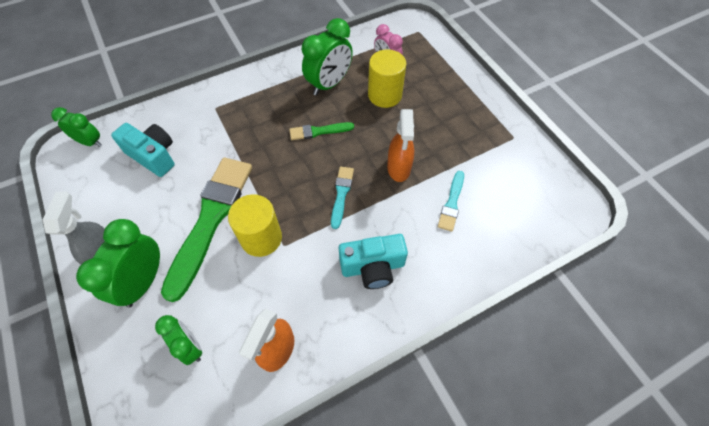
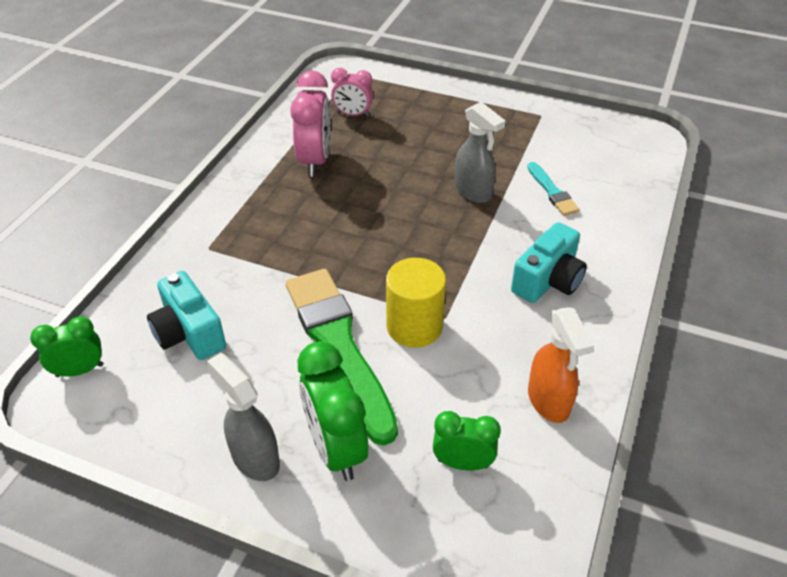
camera: 40 degrees left, 15 degrees down
(153, 156) = (189, 333): turquoise camera -> turquoise camera turned 120 degrees counterclockwise
(318, 131) = (356, 205): green brush -> none
(329, 84) = (315, 161): green clock -> pink clock
(341, 194) = (446, 243): turquoise brush -> none
(385, 95) = (385, 141): yellow cylinder -> none
(399, 168) = (473, 192): orange spray bottle -> grey spray bottle

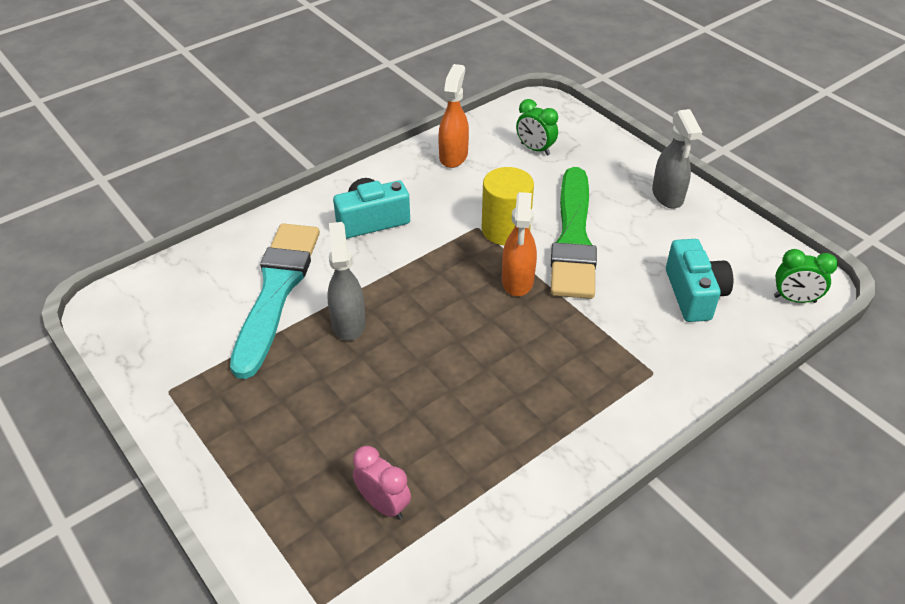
camera: 150 degrees left, 0 degrees up
(315, 161) = (482, 442): pink clock -> none
(336, 448) = (610, 182): green clock -> none
(365, 277) = (517, 281): none -> orange spray bottle
(552, 192) = (276, 291): turquoise brush -> turquoise brush, size x2.17

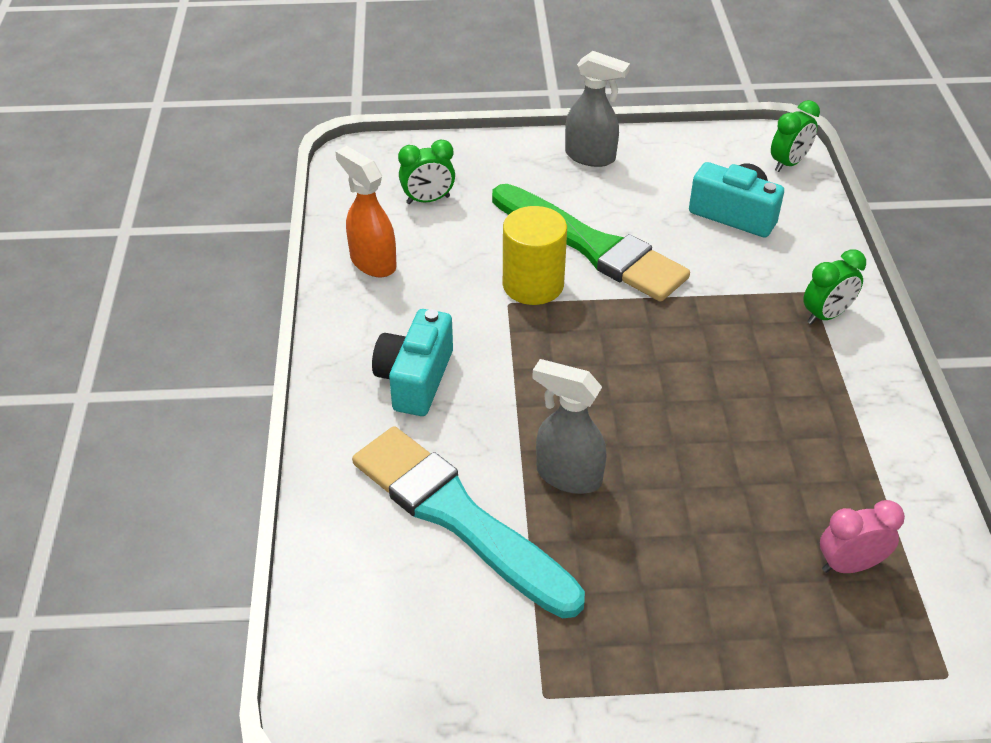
camera: 55 degrees left, 0 degrees up
(517, 281) = (618, 315): orange spray bottle -> none
(635, 392) = (826, 315): none -> green clock

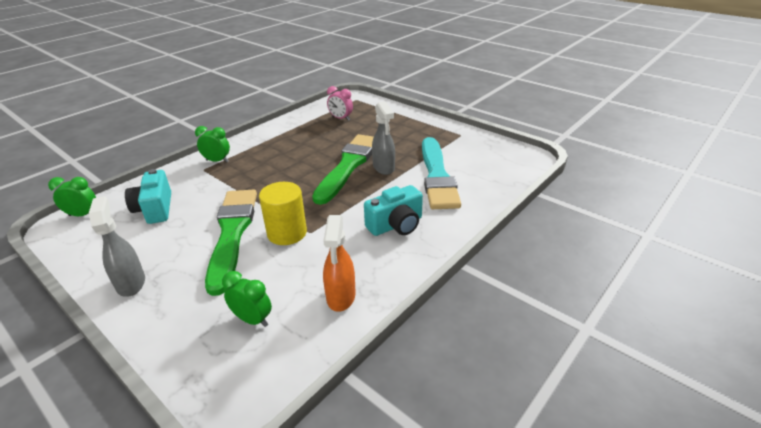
camera: 135 degrees left, 10 degrees down
(629, 441) = (348, 166): none -> green brush

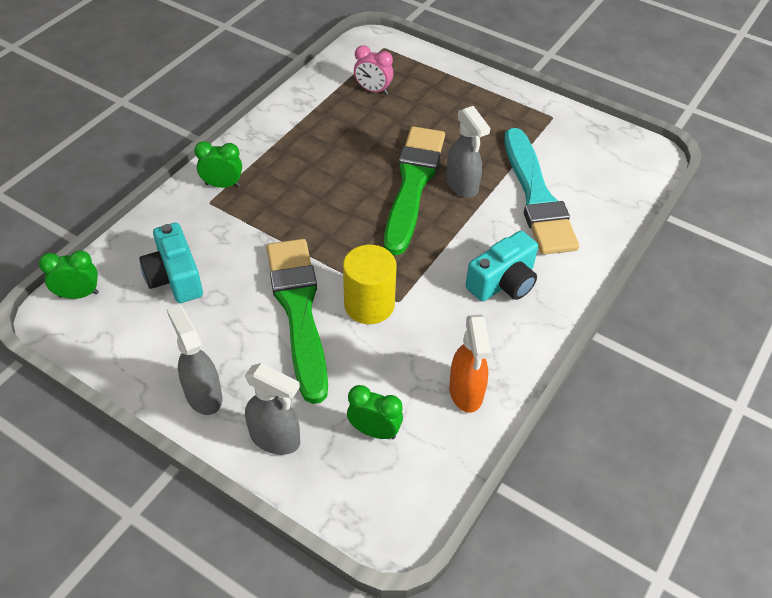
camera: 10 degrees left, 15 degrees up
(169, 318) = (275, 439): none -> grey spray bottle

